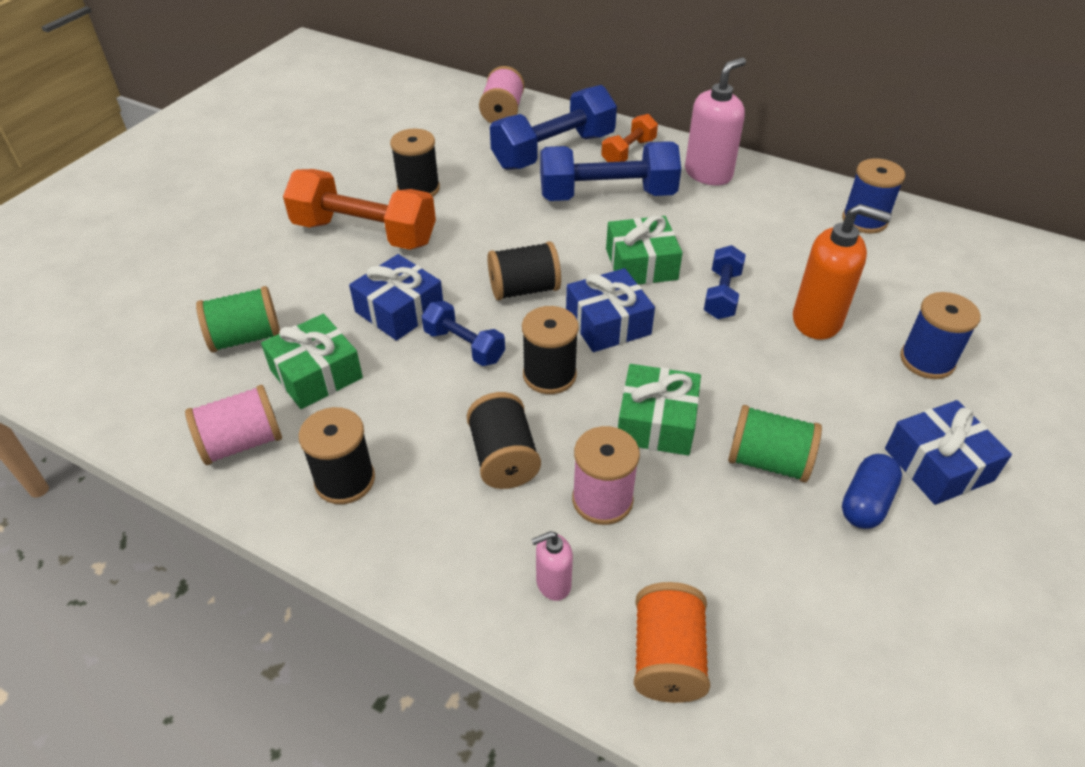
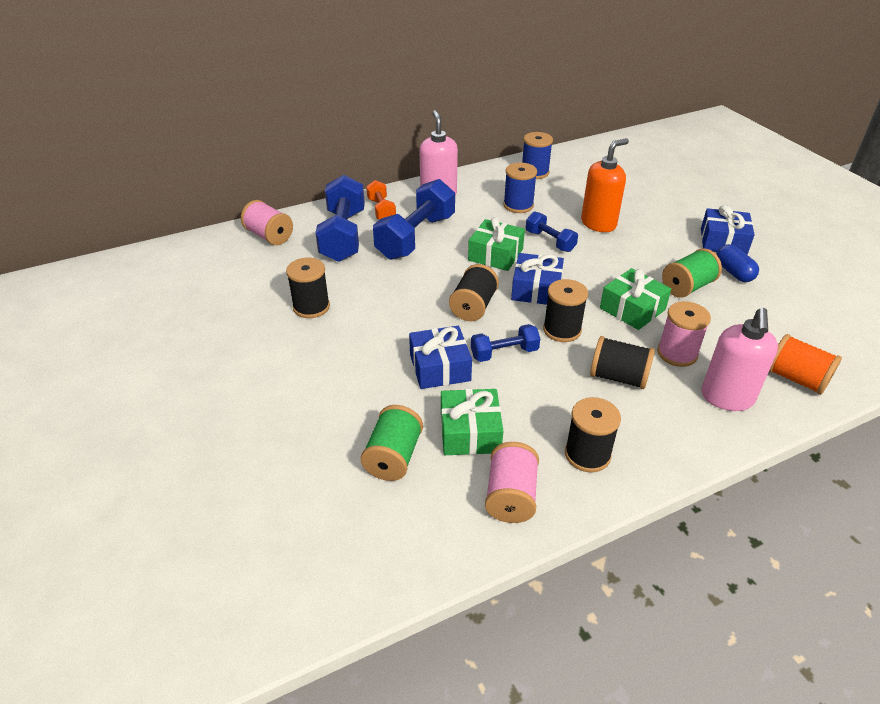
camera: 55 degrees left, 5 degrees down
(364, 233) = (334, 352): orange dumbbell -> none
(553, 583) = (727, 398): pink soap dispenser -> pink soap dispenser, size x1.93
(927, 360) = (654, 209): blue spool -> blue spool (518, 205)

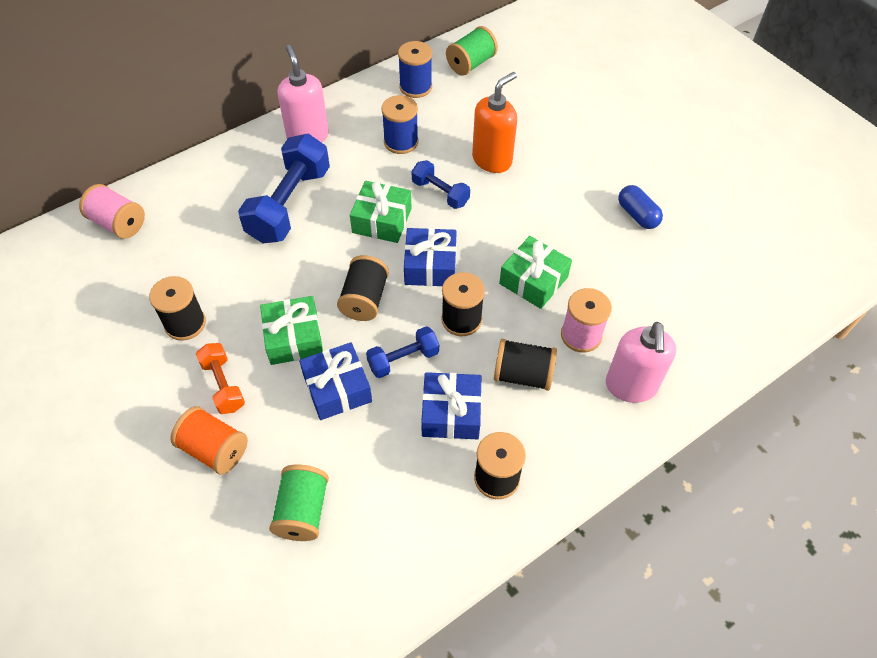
camera: 10 degrees left, 15 degrees up
(343, 235) = (205, 212): blue dumbbell -> none
(381, 210) = (244, 167): orange dumbbell -> orange dumbbell (223, 385)
(470, 432) = (377, 468): green gift -> green gift (294, 338)
(511, 496) = (425, 540): pink spool -> none
(687, 287) = (589, 242): green spool -> green spool (471, 64)
(723, 241) = (626, 171): blue gift -> blue gift (451, 413)
(796, 378) = (698, 352): orange spool -> orange spool (214, 449)

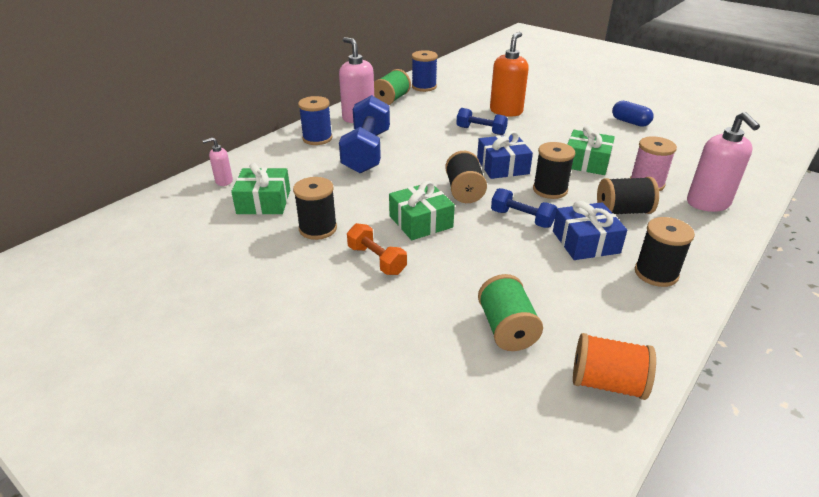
camera: 15 degrees left, 20 degrees down
(118, 223) = (224, 181): pink spool -> pink soap dispenser
(214, 449) = (394, 303): orange spool -> orange spool (607, 383)
(337, 388) = (479, 244): blue gift -> none
(382, 220) = (447, 149): green gift -> green gift (264, 202)
(401, 142) = (432, 111): blue spool -> blue spool (317, 138)
(403, 359) = (522, 218): blue dumbbell -> blue dumbbell turned 75 degrees clockwise
(471, 64) = (455, 73): green spool -> green spool (391, 100)

